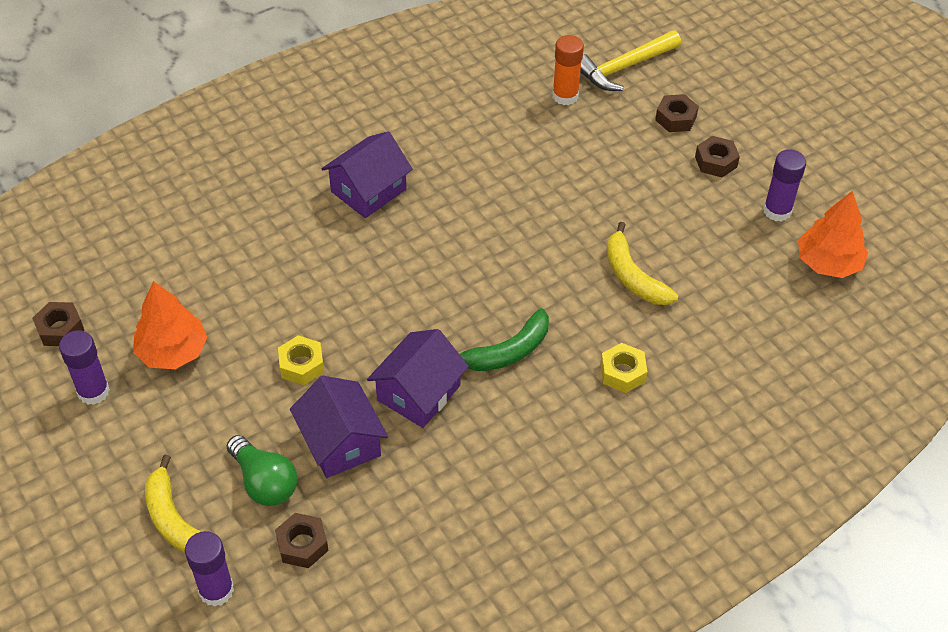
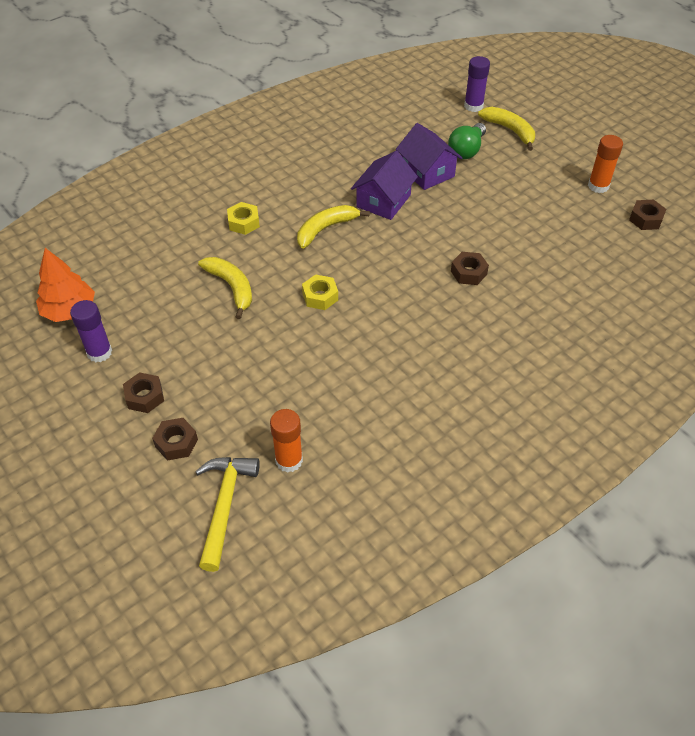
camera: 175 degrees right, 0 degrees up
(93, 391) = (598, 186): purple glue stick -> orange glue stick
(172, 352) = (559, 212): orange tree -> none
(264, 482) = (466, 150): green light bulb -> green light bulb turned 105 degrees counterclockwise
(301, 365) = (467, 210): yellow nut -> yellow nut (320, 296)
(302, 545) = (433, 126): brown nut -> brown nut (468, 273)
(368, 190) = (460, 341): purple house -> none
(507, 352) = (326, 229): green banana -> yellow banana
(624, 67) = (224, 505): yellow hammer -> yellow hammer turned 45 degrees counterclockwise

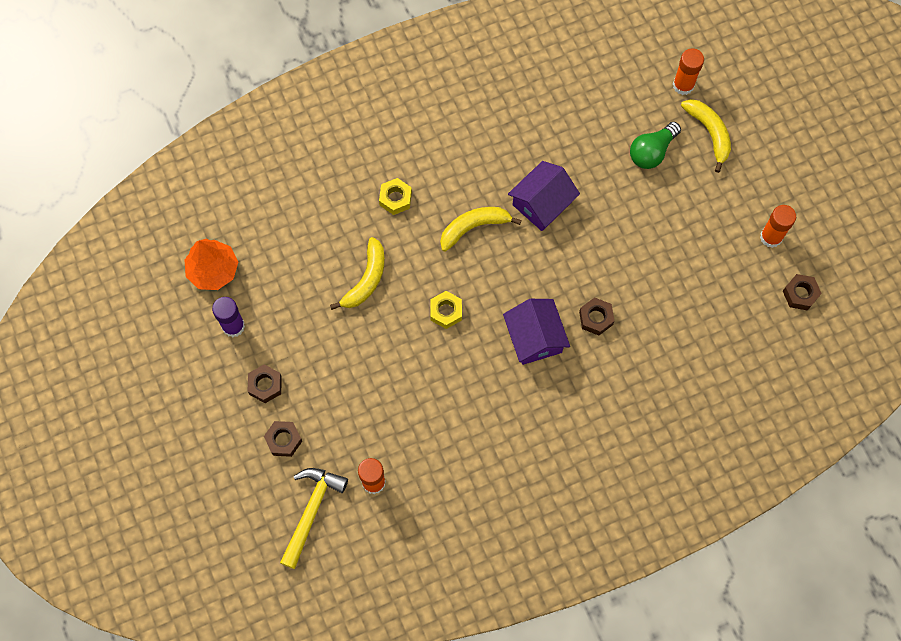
camera: 15 degrees right, 20 degrees up
(232, 287) = (366, 280): yellow banana -> yellow banana turned 45 degrees clockwise
(427, 172) = (599, 173): purple house -> purple house (534, 337)
(473, 106) = (683, 85): purple glue stick -> orange glue stick

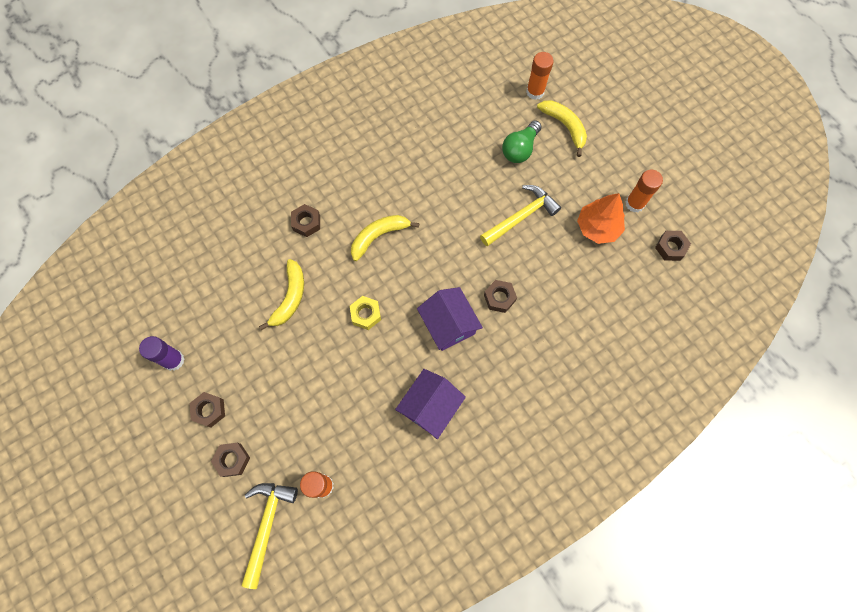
camera: 10 degrees left, 0 degrees up
(213, 270) = (150, 312): orange tree -> orange tree (597, 227)
(395, 199) = (306, 223): yellow nut -> brown nut
(542, 203) = (435, 206): purple house -> purple house (430, 407)
(638, 231) = (521, 216): none -> yellow hammer

